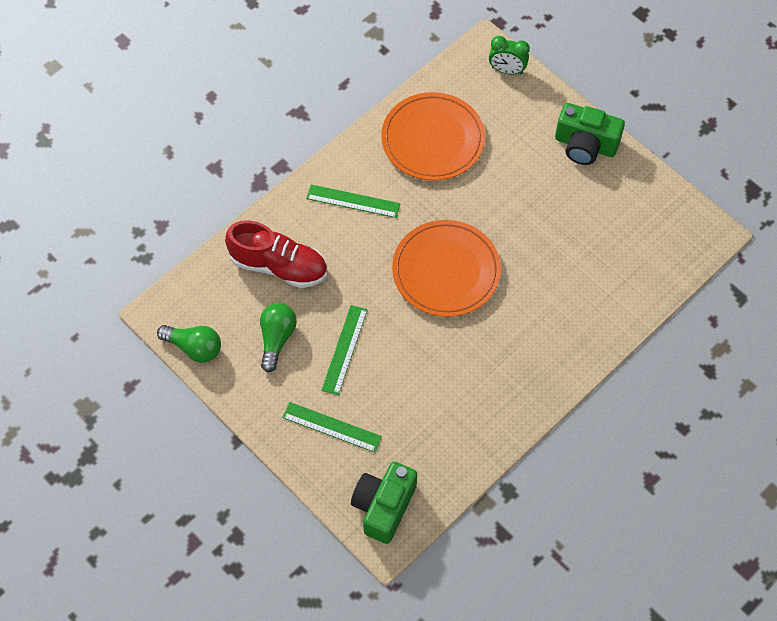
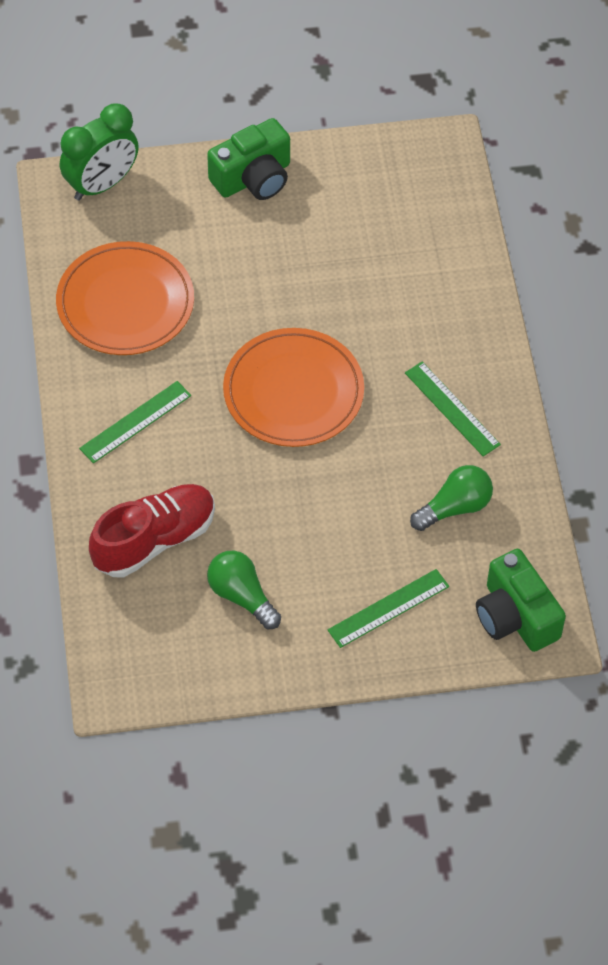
camera: 55 degrees left, 5 degrees down
(194, 347) = (185, 682): green light bulb -> green light bulb (454, 507)
(344, 349) = (307, 541): green ruler -> green ruler (452, 409)
(507, 70) = (102, 184): green clock -> green clock, size x1.56

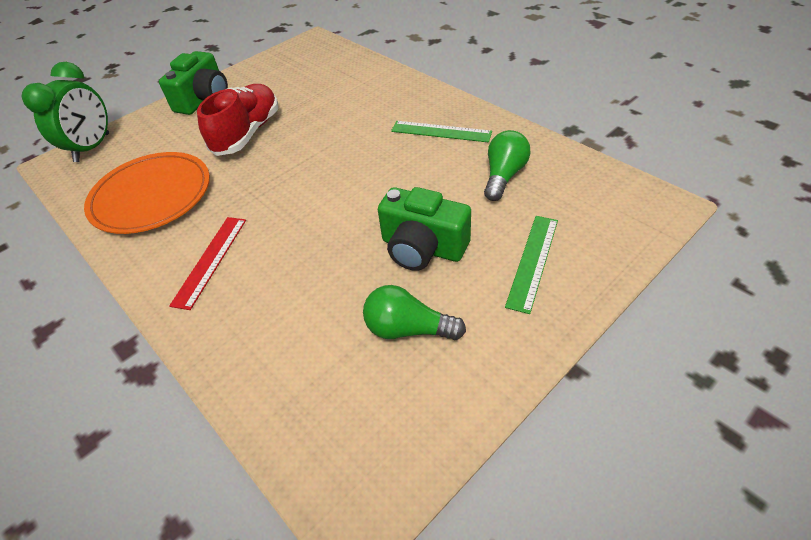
camera: 30 degrees left, 10 degrees down
(135, 422) = (210, 260): green ruler -> red ruler
(154, 540) = (291, 335): red shoe -> red shoe (247, 133)
(293, 391) = (324, 178): orange plate -> none
(515, 616) = (623, 210): green camera -> green camera (422, 248)

